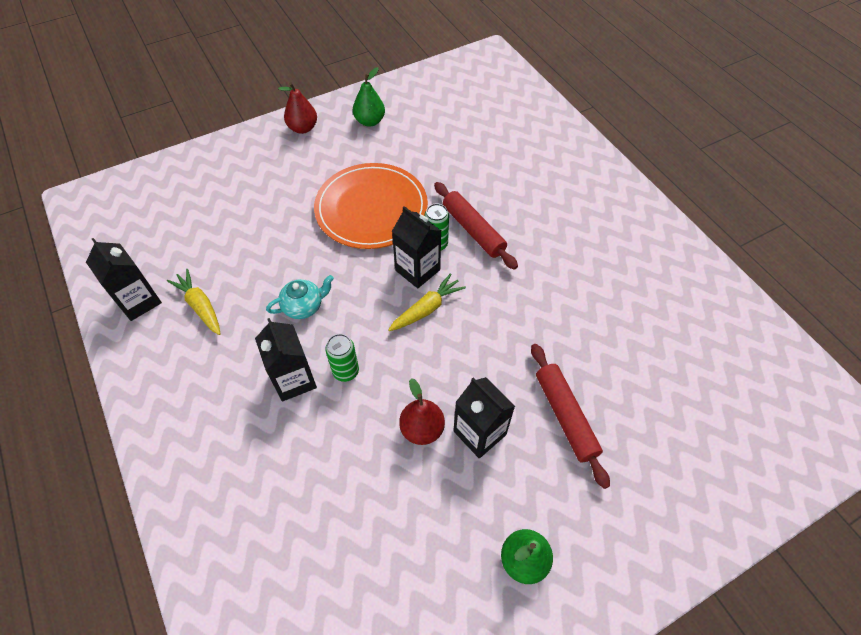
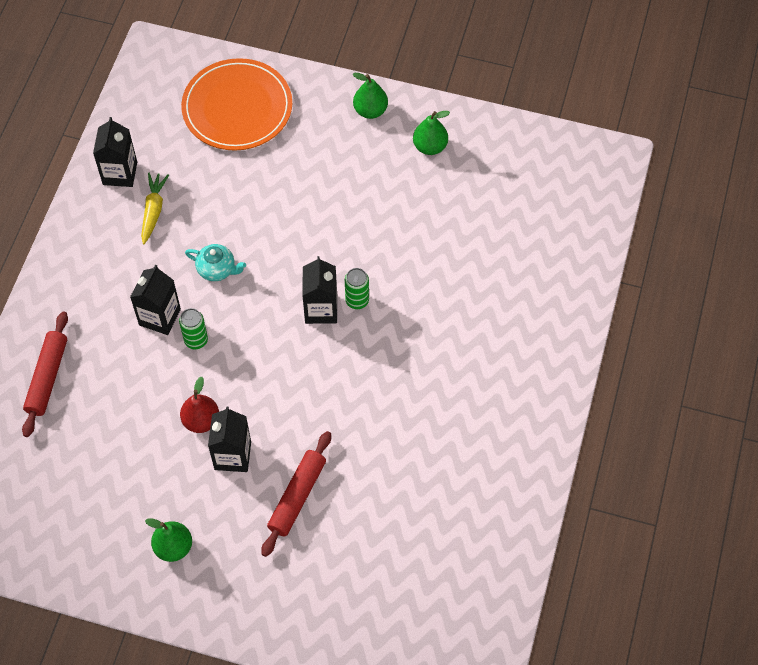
camera: 45 degrees right, 5 degrees up
(303, 128) = (370, 110): red pear -> green pear
(371, 209) = (343, 230): orange plate -> orange plate (237, 108)
(426, 309) = (294, 344): yellow carrot -> none
(473, 230) = (397, 313): red rolling pin -> red rolling pin (47, 377)

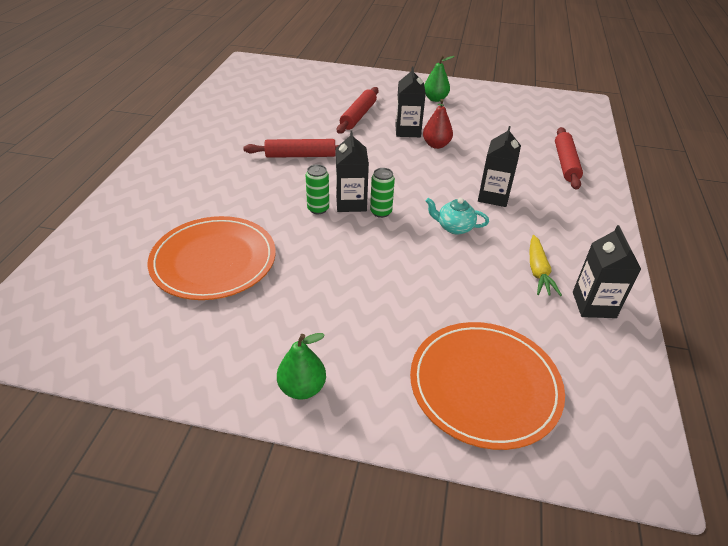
camera: 175 degrees right, 20 degrees down
(196, 340) = (456, 184): green can -> green can (381, 212)
(378, 399) = (300, 155): none -> red rolling pin
(430, 146) = (226, 344): green pear -> none
(455, 231) = (214, 261): none -> orange plate

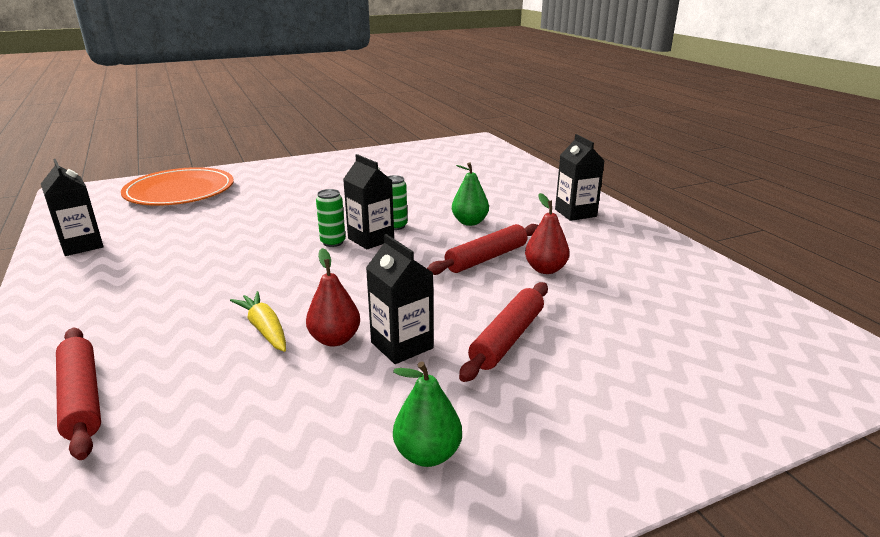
camera: 145 degrees right, 15 degrees down
(214, 261) = (423, 182): orange plate -> none
(282, 136) = (545, 269): none -> red pear
(302, 388) = (295, 166): green pear -> green pear (469, 222)
(358, 116) = (507, 338): red rolling pin -> red rolling pin turned 45 degrees clockwise
(454, 227) = (244, 255): turquoise teapot -> none
(493, 196) = (208, 299): black carton -> black carton (575, 213)
(538, 271) = (140, 250): yellow carrot -> yellow carrot (264, 329)

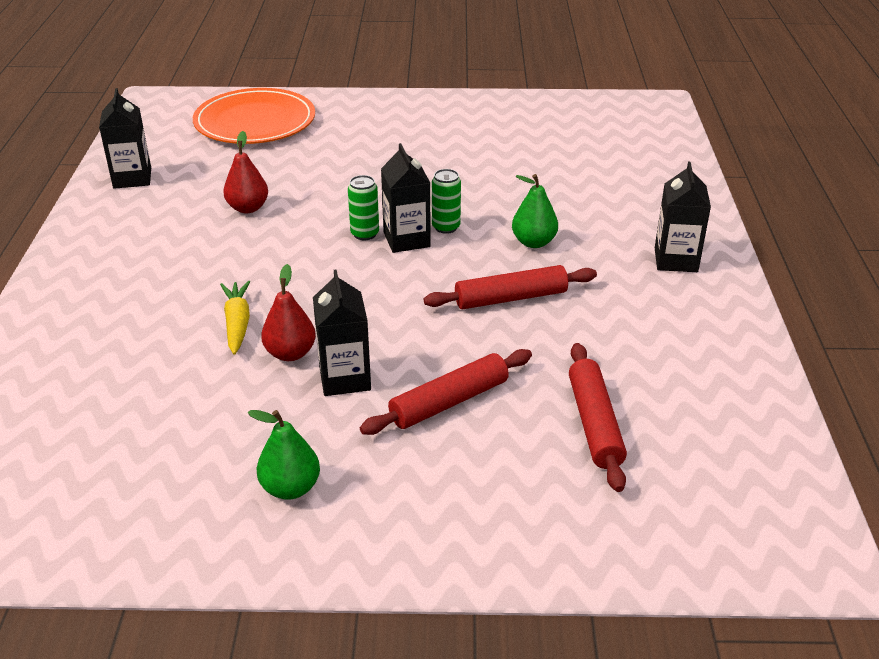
camera: 25 degrees right, 10 degrees up
(81, 398) = (65, 349): red rolling pin -> red rolling pin (594, 423)
(545, 269) = (563, 331): red pear -> red pear (248, 208)

